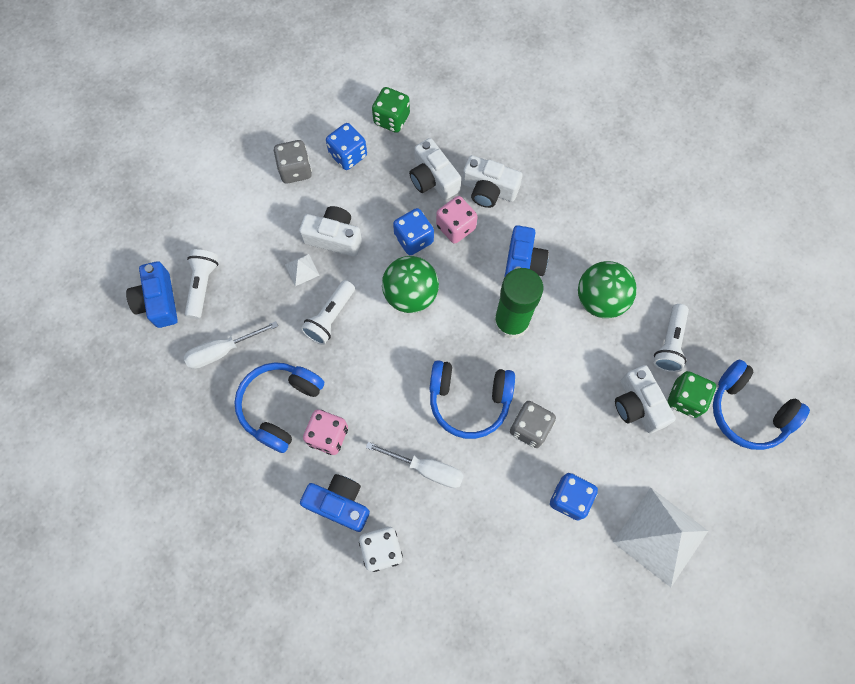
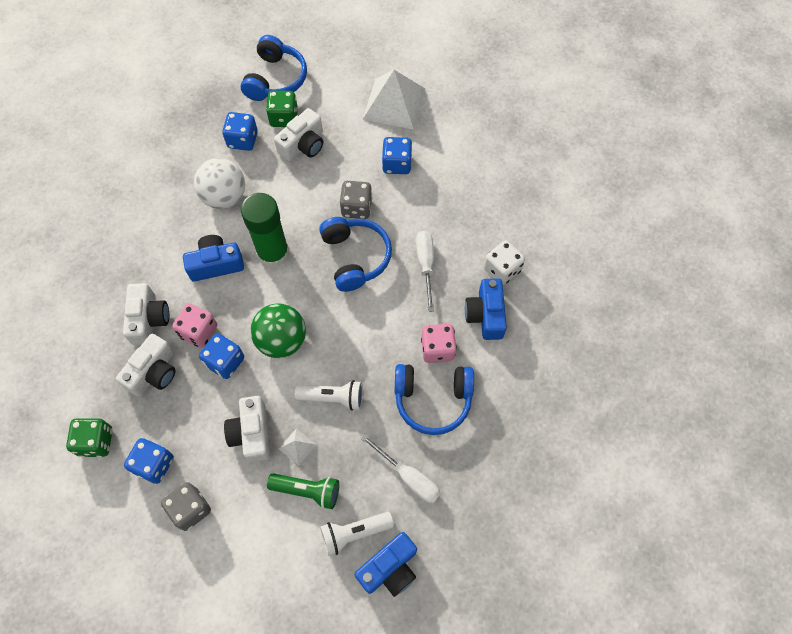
camera: 115 degrees left, 5 degrees down
(259, 263) = (307, 490): none -> green flashlight
(600, 300) = (225, 197): green ball -> white ball
(669, 343) = (243, 140): white flashlight -> blue dice

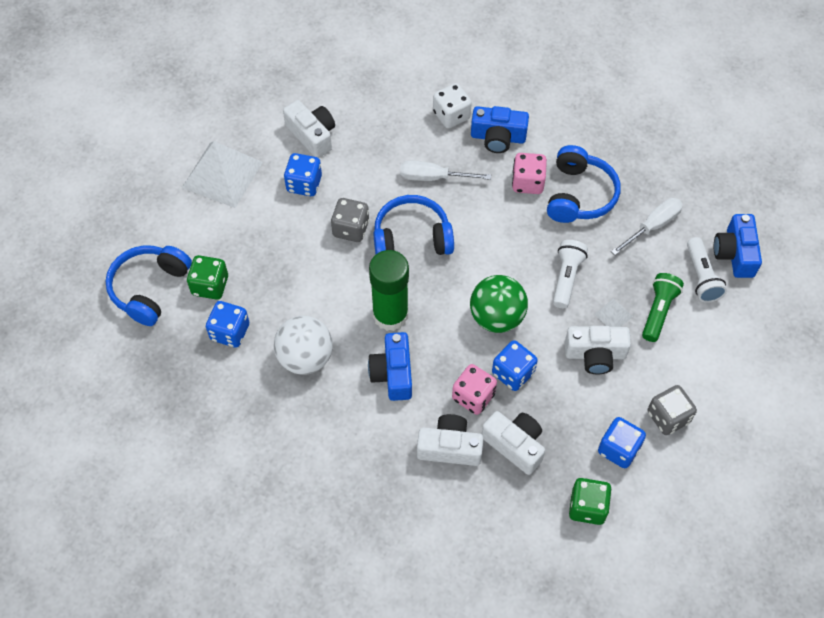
camera: 80 degrees left, 5 degrees down
(276, 79) = (149, 288): blue headphones -> blue headphones turned 90 degrees counterclockwise
(303, 145) = (254, 270): white camera -> white camera (312, 135)
(389, 568) = (735, 253): blue camera -> blue camera turned 150 degrees counterclockwise

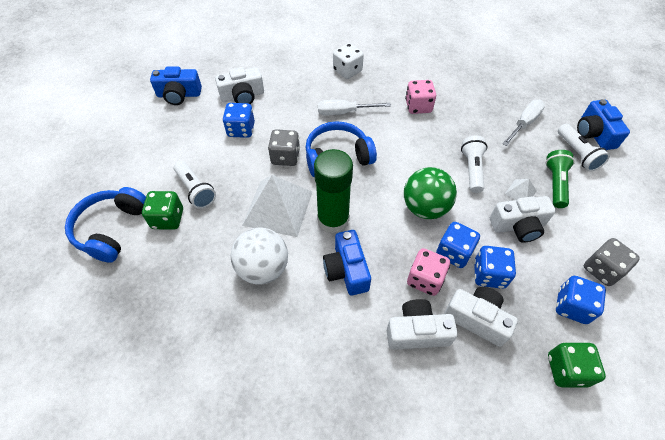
camera: 10 degrees left, 5 degrees down
(222, 174) = (172, 132): white pyramid -> white pyramid (278, 208)
(230, 332) = (189, 256): blue dice -> blue dice (489, 274)
(243, 256) = (196, 190): none -> white flashlight
(312, 135) = (242, 96): white camera -> white camera turned 120 degrees clockwise
(498, 137) = (386, 80): blue camera -> blue camera (179, 95)
(579, 195) = (460, 110): blue headphones -> none

